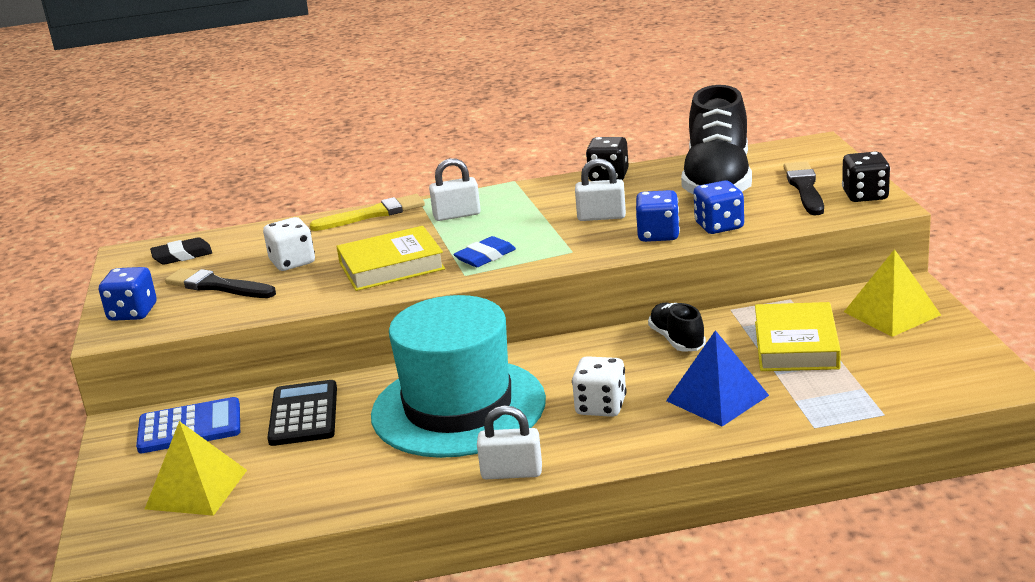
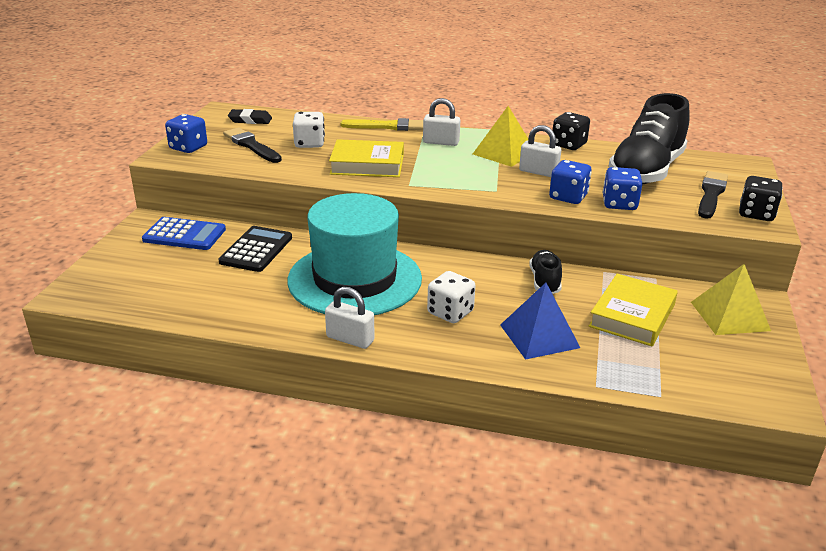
camera: 20 degrees right, 5 degrees up
(196, 489) = (152, 277): yellow pyramid -> yellow pyramid (504, 153)
(485, 256) = (433, 176): blue eraser -> none

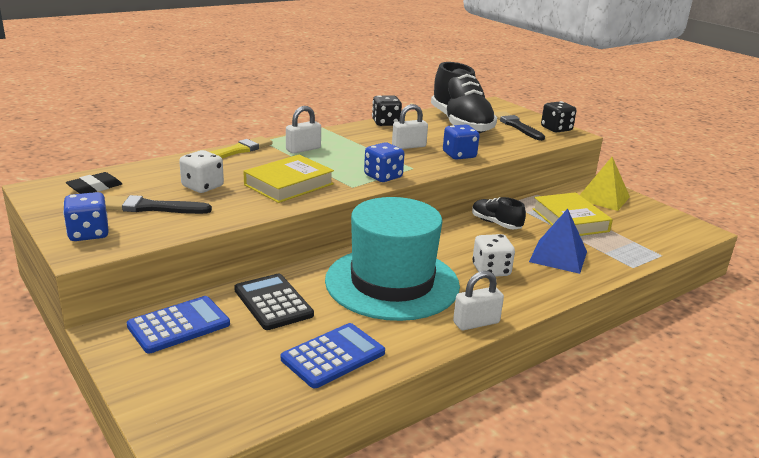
camera: 50 degrees left, 5 degrees down
(220, 301) = (333, 356): none -> blue calculator
(504, 153) = (360, 141): yellow pyramid -> none
(619, 204) = (491, 148): blue dice -> blue dice (383, 176)

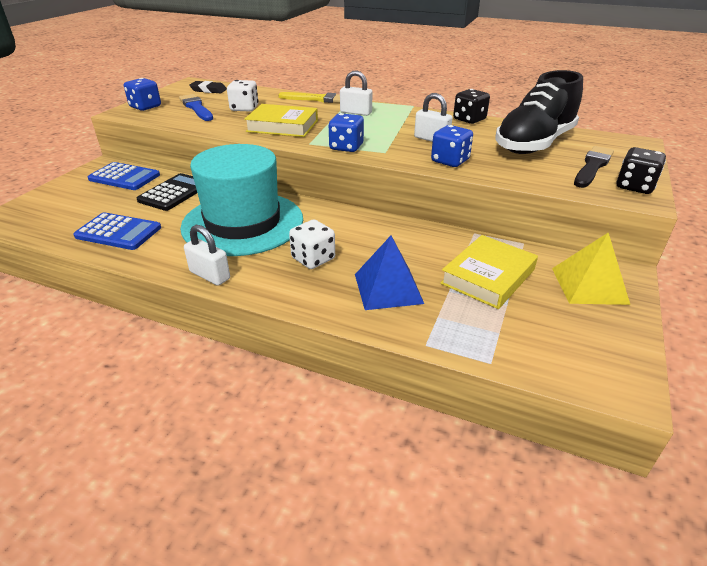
camera: 60 degrees right, 10 degrees up
(151, 207) = (196, 108): black brush -> blue brush
(496, 223) = (414, 238): black shoe -> none

